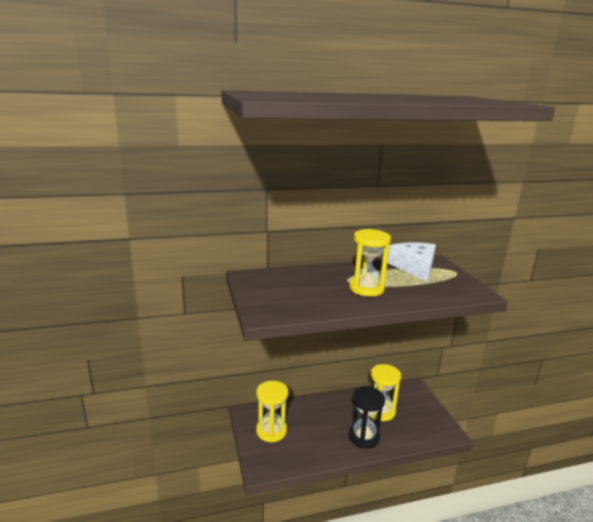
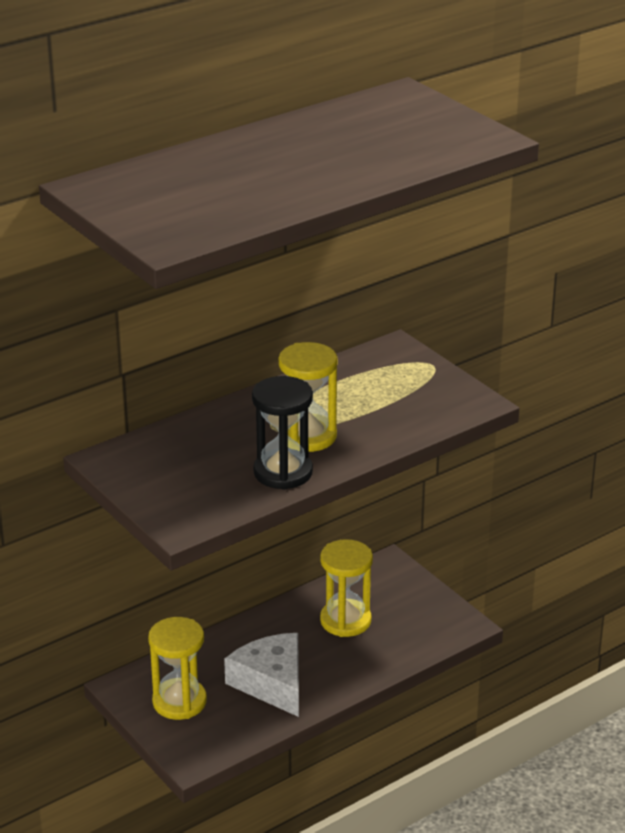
camera: 20 degrees left, 10 degrees up
(364, 437) = (332, 668): black hourglass -> black hourglass (283, 472)
(414, 267) = (366, 371): white cheese -> white cheese (272, 683)

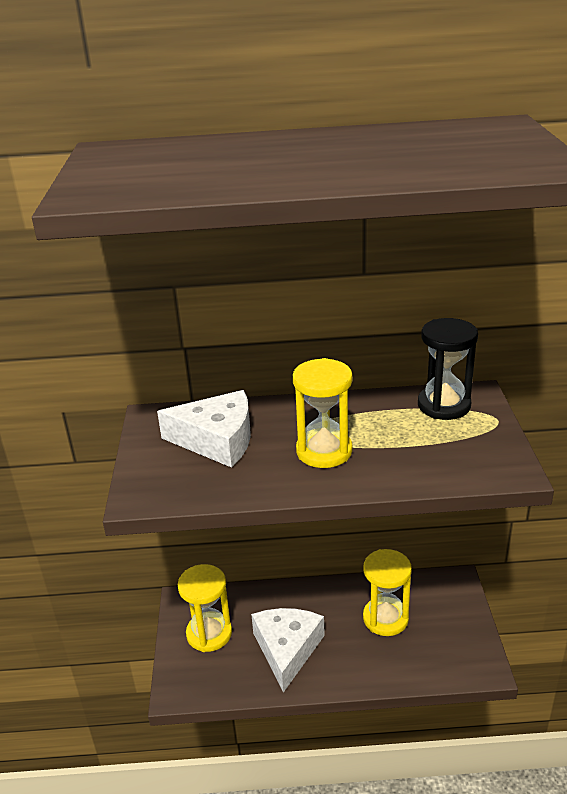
camera: 35 degrees right, 0 degrees up
(198, 458) = (217, 440): none -> white cheese
(283, 472) = (270, 478): black hourglass -> black hourglass (444, 405)

